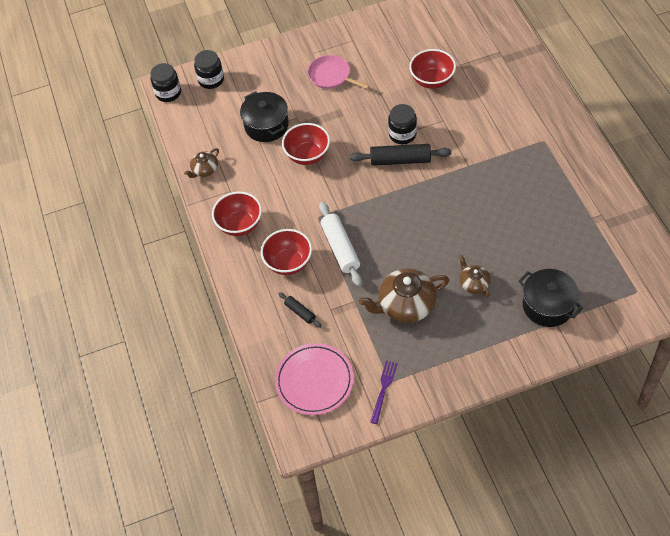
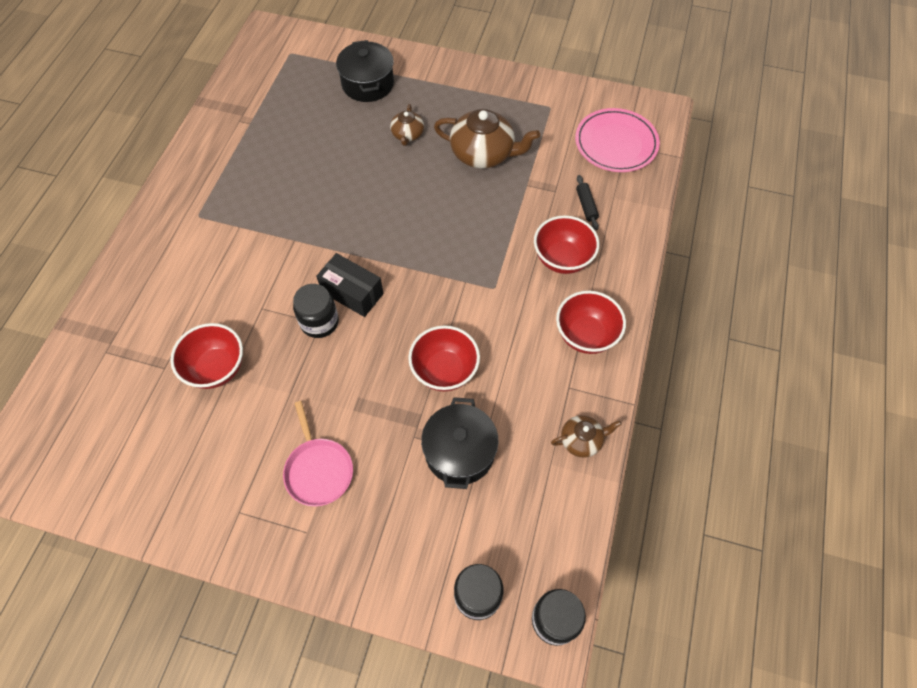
camera: 150 degrees left, 5 degrees up
(340, 248) = (498, 240): white rolling pin -> none
(383, 389) = (561, 105): purple fork -> none
(400, 160) = (352, 293): black rolling pin -> black box

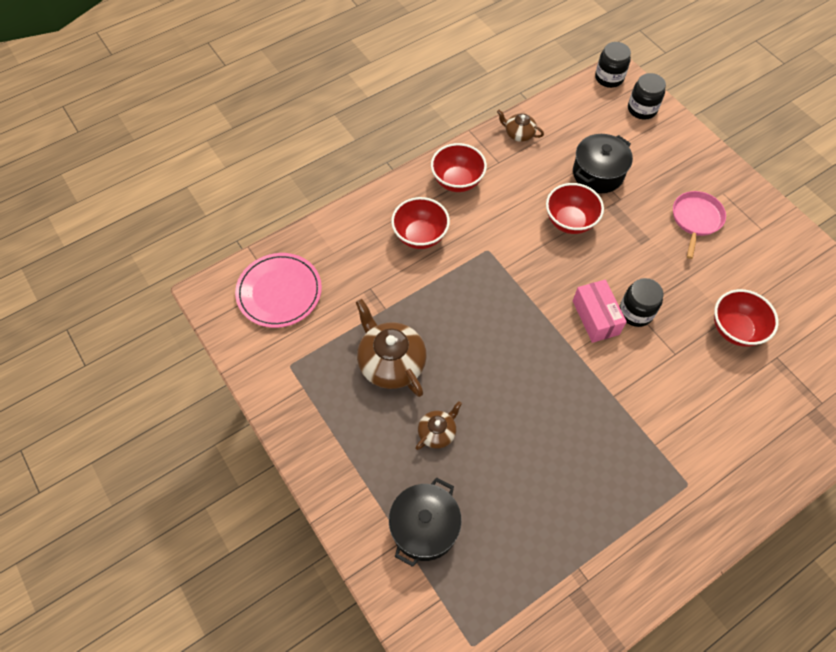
camera: 140 degrees left, 0 degrees up
(352, 293) = (595, 317): black box -> pink box
(586, 206) = (360, 260): black rolling pin -> none

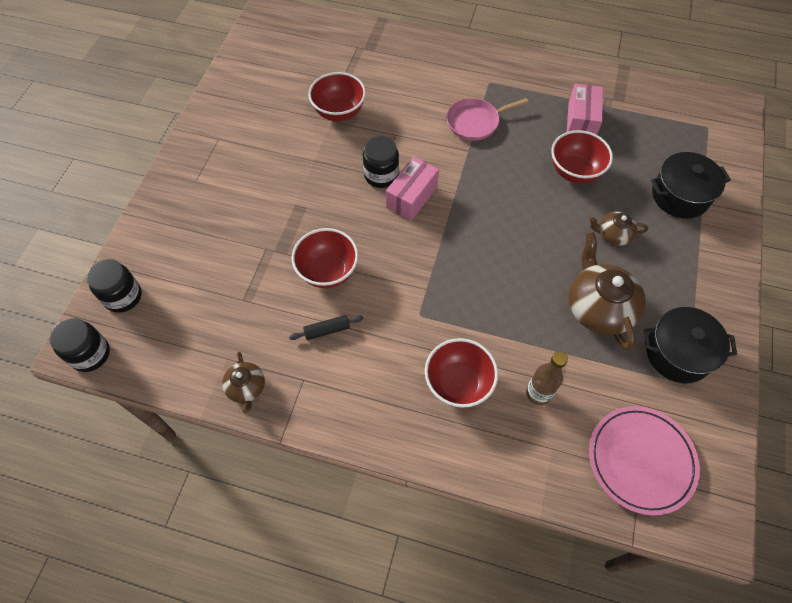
camera: 130 degrees left, 0 degrees up
(371, 273) = (538, 393): none -> brown bottle
(391, 362) = (598, 307): brown teapot -> brown teapot turned 150 degrees clockwise
(457, 181) = (362, 401): red bowl -> red bowl (574, 172)
(523, 193) = (327, 330): none -> black rolling pin
(575, 525) = (581, 121): none -> pink box
(598, 173) = (247, 284): black pot -> black pot (678, 353)
(696, 219) = (244, 184): pink pan -> pink pan (475, 122)

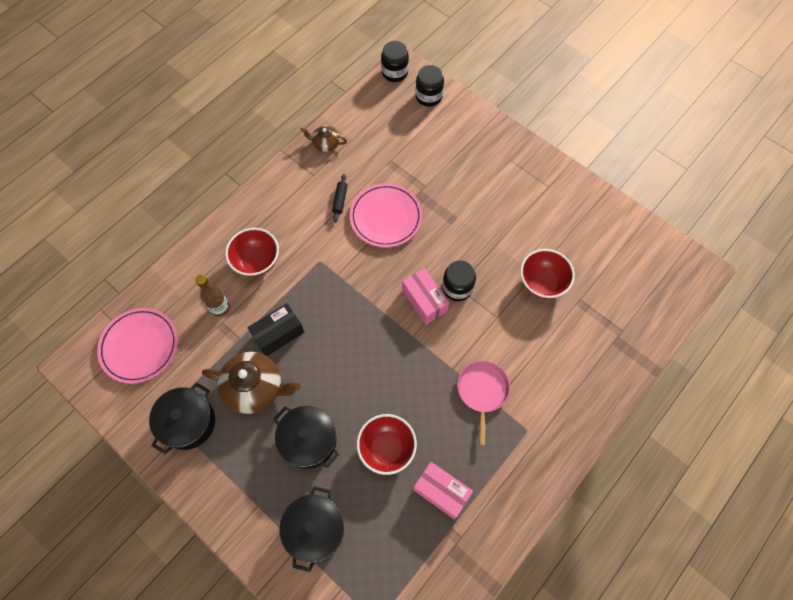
camera: 115 degrees right, 5 degrees up
(327, 271) = (386, 217): red bowl -> pink plate
(529, 314) = (278, 334): none -> black box
(613, 234) = (309, 441): brown teapot -> black pot

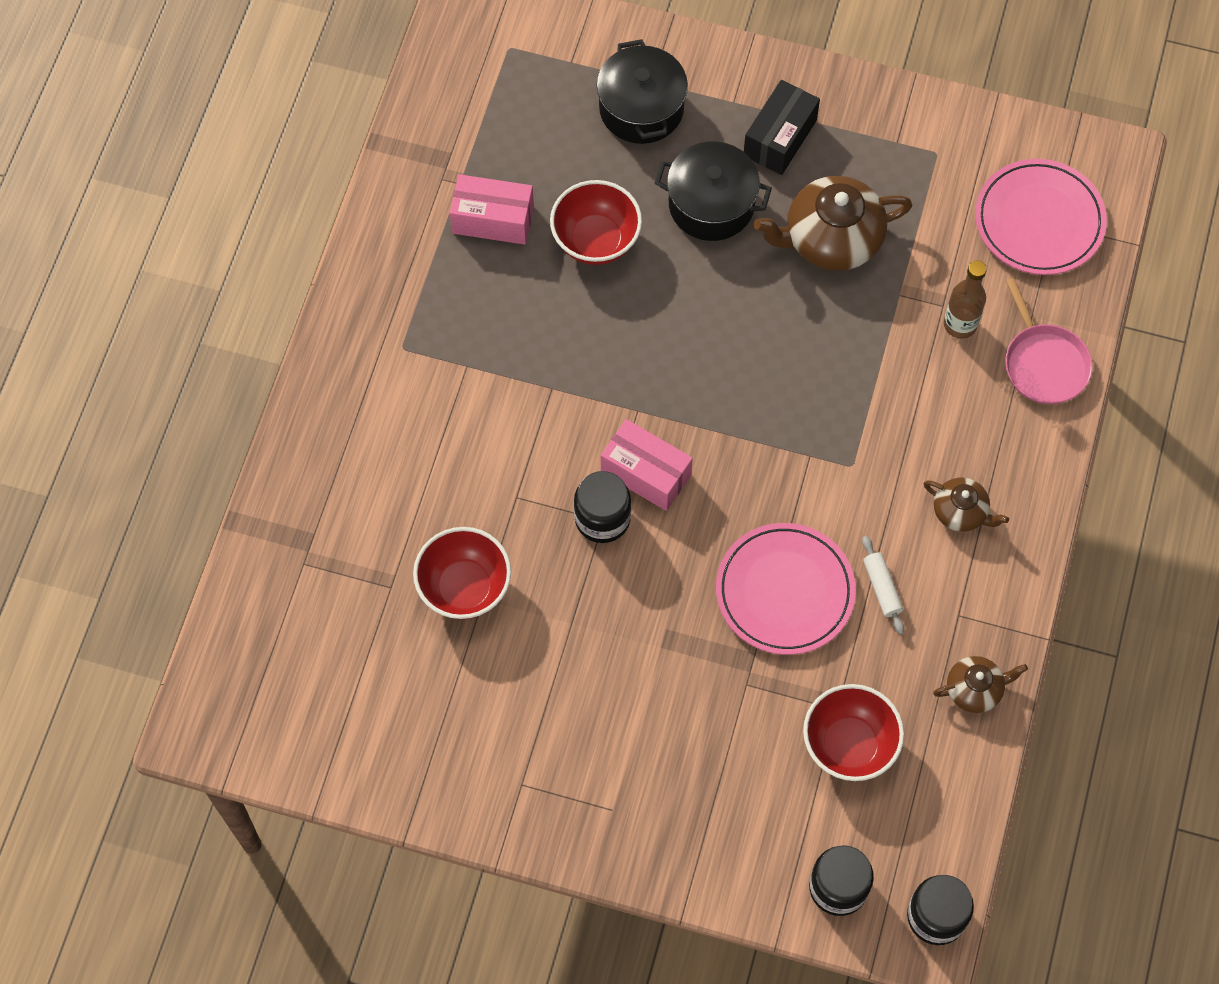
camera: 155 degrees right, 0 degrees up
(188, 422) = (895, 156): black pot -> none
(257, 262) = (952, 419): red bowl -> red bowl (849, 745)
(278, 334) = (845, 325): black box -> black box (780, 138)
(282, 218) = (960, 512): none -> brown teapot
(340, 200) = (882, 588): black rolling pin -> white rolling pin
(482, 391) = (491, 374): pink pan -> pink pan (1043, 363)

